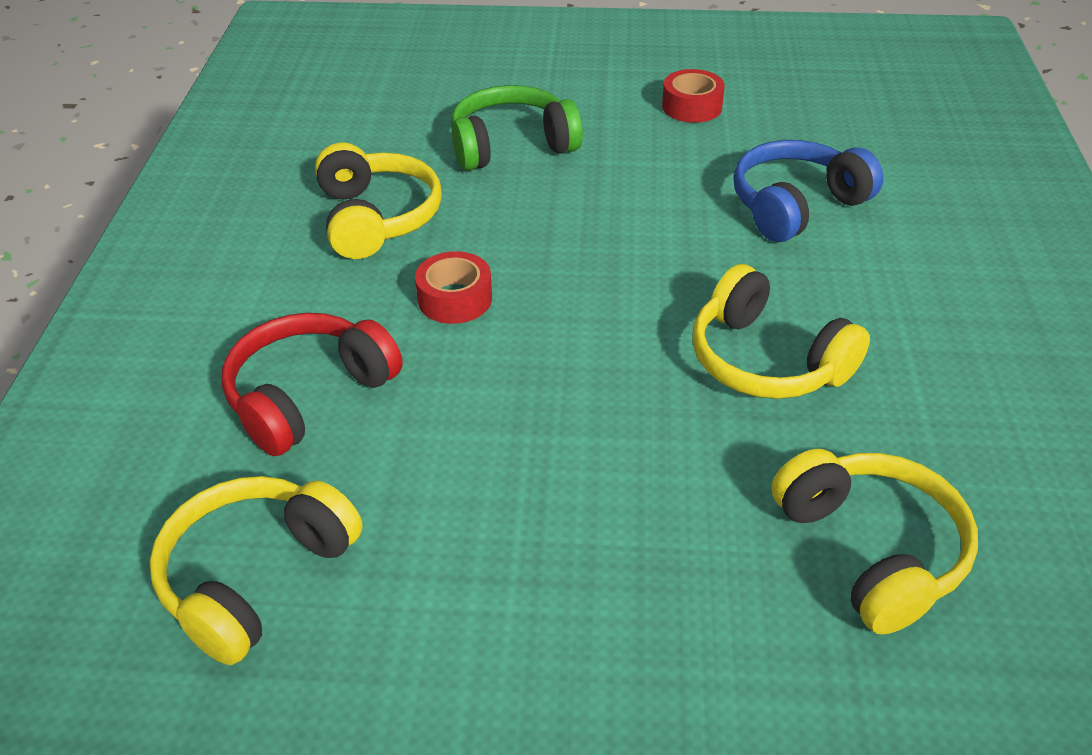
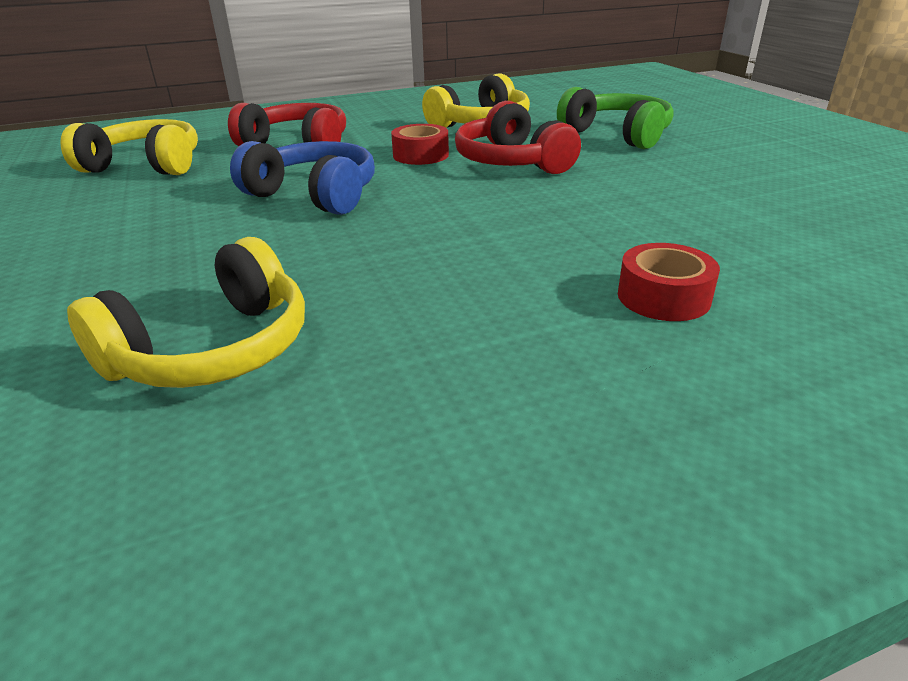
camera: 65 degrees right, 10 degrees down
(537, 242) = (511, 162): none -> red headphones
(692, 107) = (790, 171): red tape -> red tape (663, 297)
(766, 360) = (452, 260): yellow headphones -> none
(796, 205) = (712, 235): blue headphones -> blue headphones (314, 195)

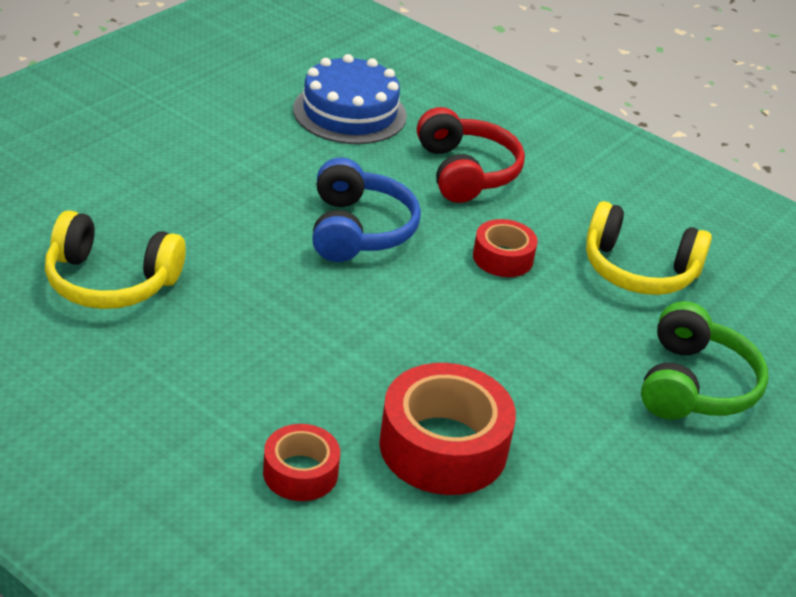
camera: 55 degrees right, 5 degrees up
(146, 165) = (349, 112): yellow headphones -> blue cake
(511, 162) = (533, 324): red headphones -> none
(649, 222) = (443, 446): none -> red tape

